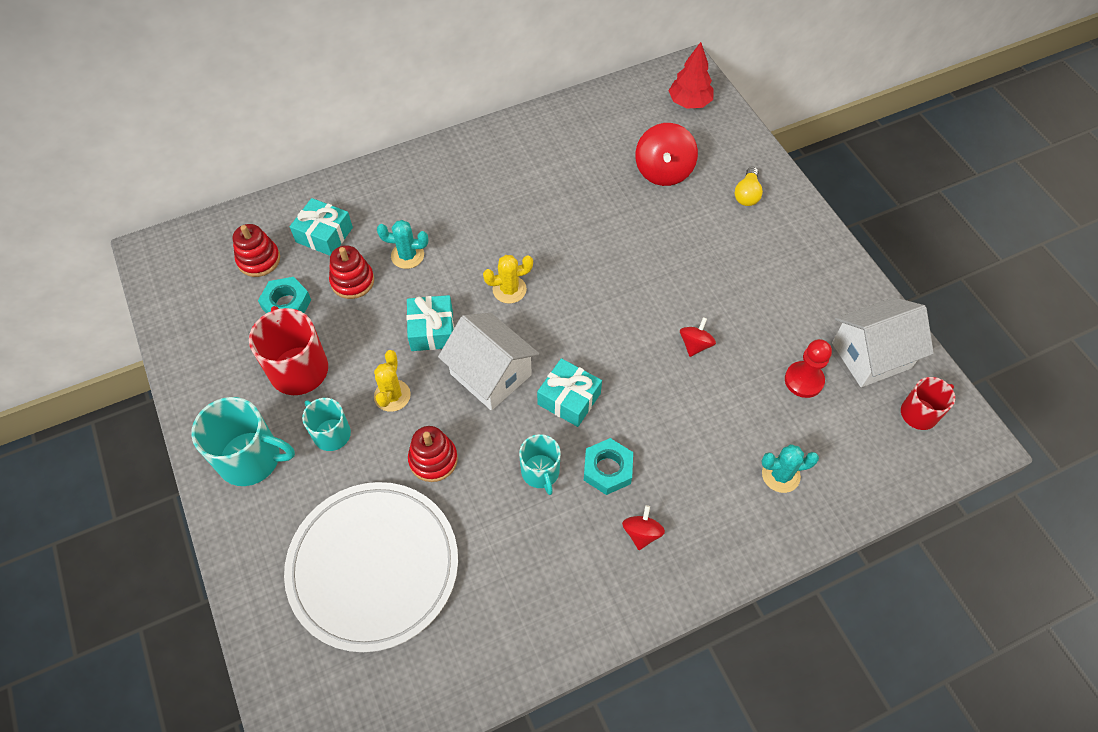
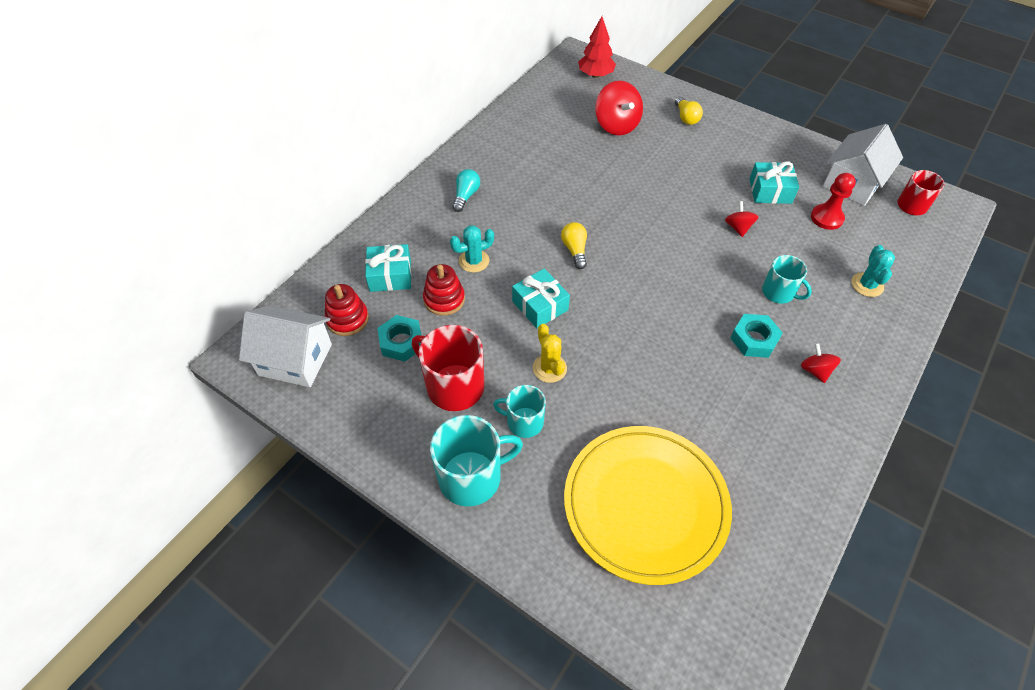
camera: 30 degrees left, 5 degrees down
(373, 566) = (645, 504): white plate -> yellow plate
(433, 459) = (622, 399): red stacking toy -> none
(452, 184) = (466, 196): none -> turquoise light bulb
(491, 374) = (613, 316): white house -> white house (295, 359)
(509, 289) = (575, 250): yellow cactus -> yellow light bulb
(540, 472) = (709, 366): turquoise mug -> turquoise mug (779, 292)
(569, 399) = (684, 305): turquoise gift -> turquoise gift (770, 191)
(780, 475) = (867, 285): turquoise cactus -> turquoise cactus turned 45 degrees counterclockwise

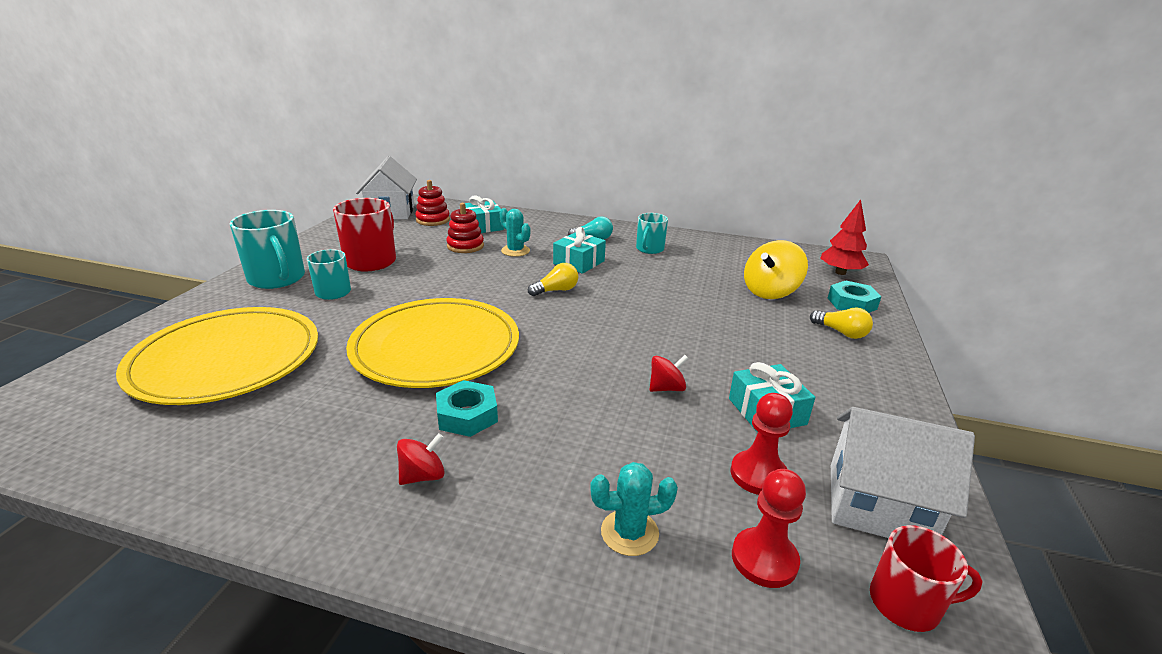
camera: 70 degrees right, 25 degrees down
(401, 342) = (415, 238): turquoise nut -> turquoise nut (851, 303)
(540, 305) = (473, 283): turquoise gift -> turquoise gift (579, 262)
(549, 368) = (397, 295): yellow cactus -> none
(616, 125) = (770, 292): red spinning top -> yellow spinning top
(656, 347) = (436, 347): none -> yellow plate
(686, 117) = (841, 332): yellow light bulb -> yellow light bulb turned 105 degrees counterclockwise
(779, 292) = (562, 432): turquoise mug -> turquoise mug (649, 249)
(886, 240) = (764, 559): none -> red pawn

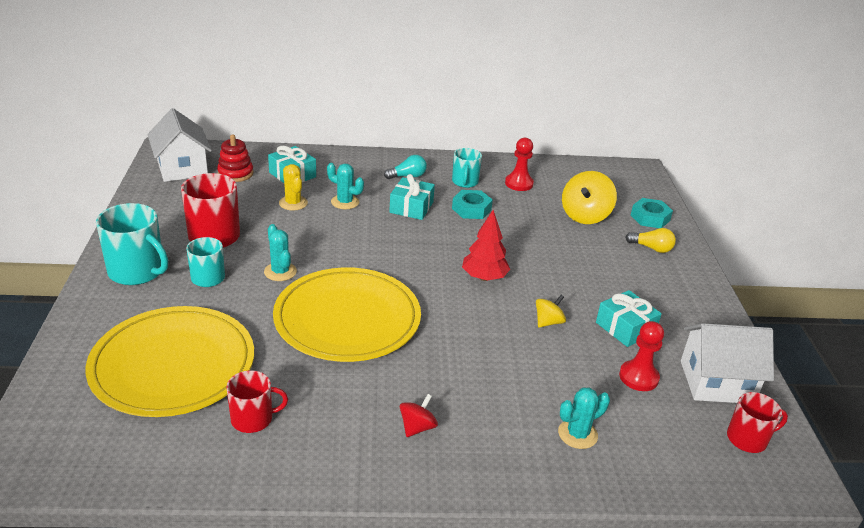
camera: 20 degrees left, 5 degrees up
(250, 427) = (253, 419): none -> red mug
(405, 297) = (280, 272): none -> turquoise cactus
(465, 246) = (293, 203): red stacking toy -> yellow cactus
(467, 415) = (416, 374): turquoise nut -> turquoise nut (471, 209)
(556, 290) = (410, 243): yellow light bulb -> none
(666, 388) = (548, 322): red spinning top -> yellow spinning top
(764, 559) = (663, 432): red pawn -> red pawn (519, 183)
(840, 272) = (631, 186): red tree -> red tree (484, 277)

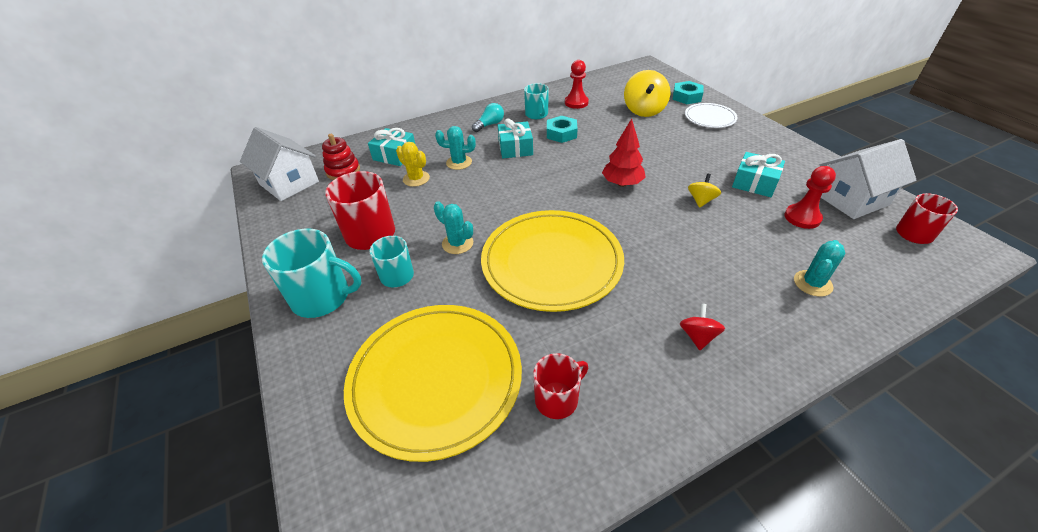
camera: 20 degrees left, 10 degrees up
(651, 248) = (710, 118): yellow light bulb -> white plate

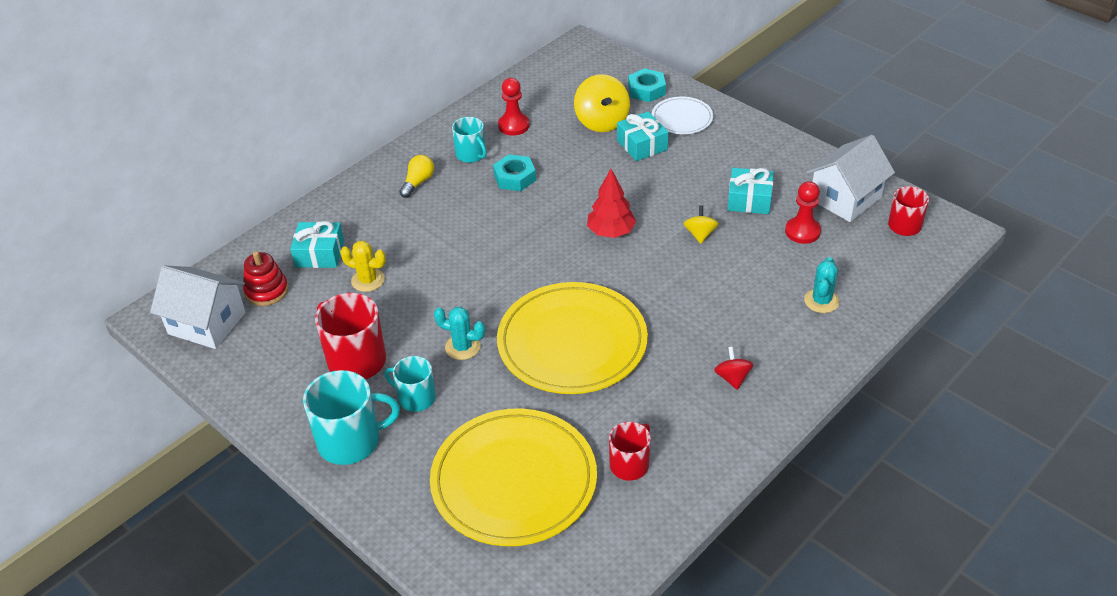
camera: 20 degrees left, 0 degrees up
(459, 162) = (408, 246): turquoise cactus -> none
(490, 125) = (418, 182): turquoise light bulb -> yellow light bulb
(515, 148) = (468, 211): turquoise gift -> turquoise gift (642, 145)

